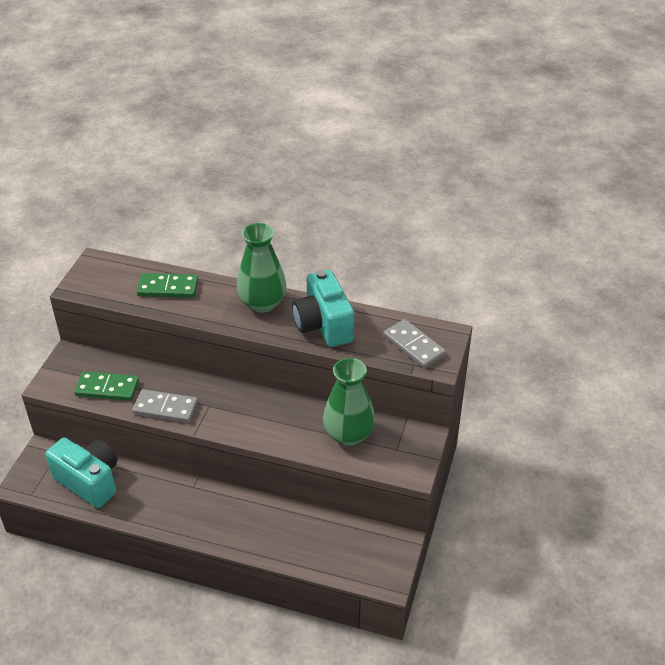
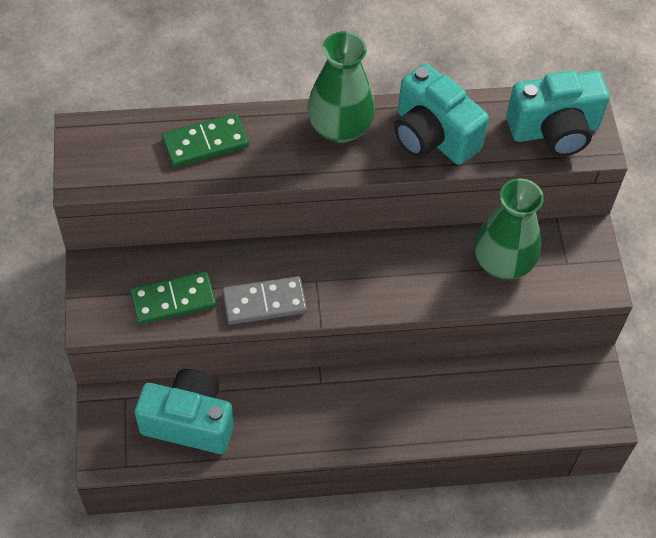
camera: 25 degrees left, 15 degrees up
(414, 346) = (554, 131): grey domino -> turquoise camera

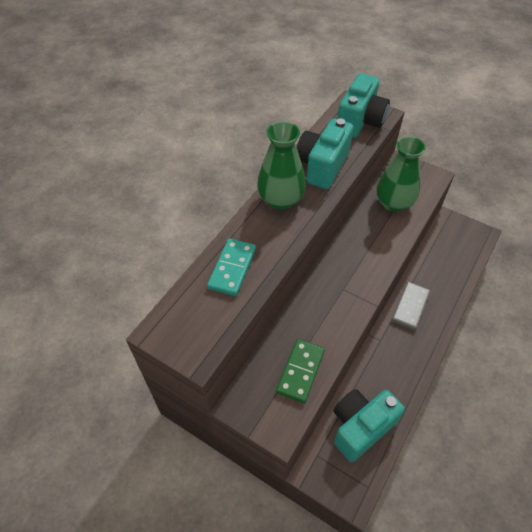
camera: 50 degrees left, 5 degrees down
(205, 143) = (232, 268): green domino -> turquoise domino
(264, 302) = (339, 323): grey domino -> grey domino (410, 306)
(432, 136) = (322, 166): turquoise camera -> turquoise camera turned 120 degrees clockwise

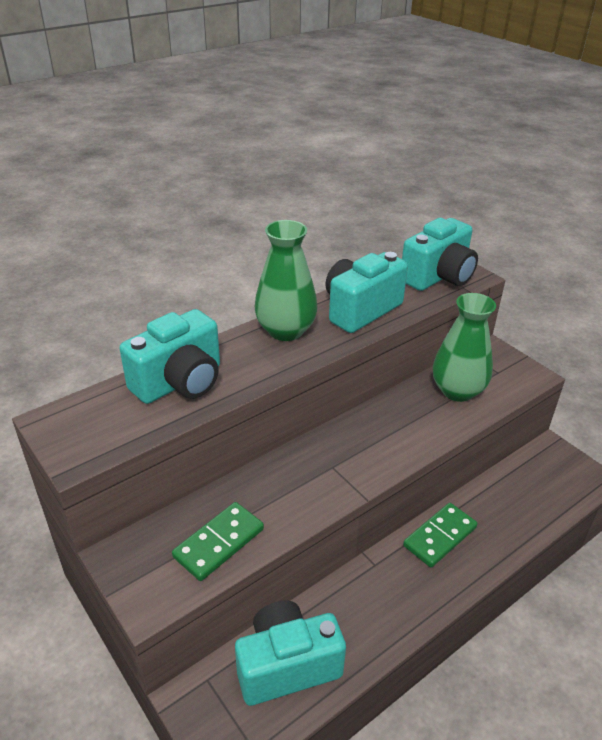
camera: 20 degrees right, 15 degrees down
(232, 268) = (180, 382): turquoise domino -> turquoise camera
(410, 306) = (439, 536): grey domino -> green domino

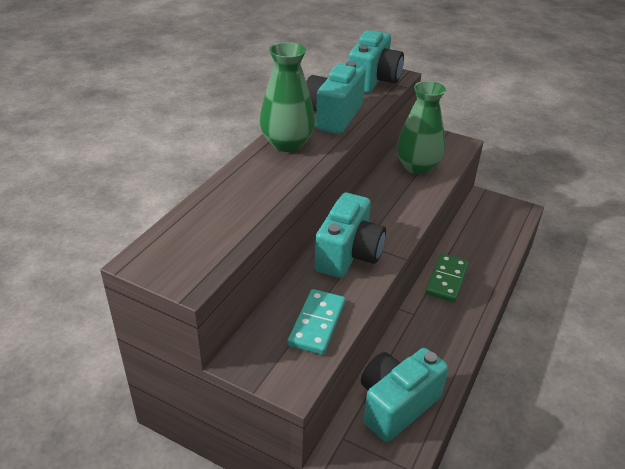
camera: 25 degrees left, 0 degrees up
(180, 382) = (231, 202): turquoise camera -> turquoise camera (348, 255)
(219, 543) = (317, 324): green domino -> turquoise domino

